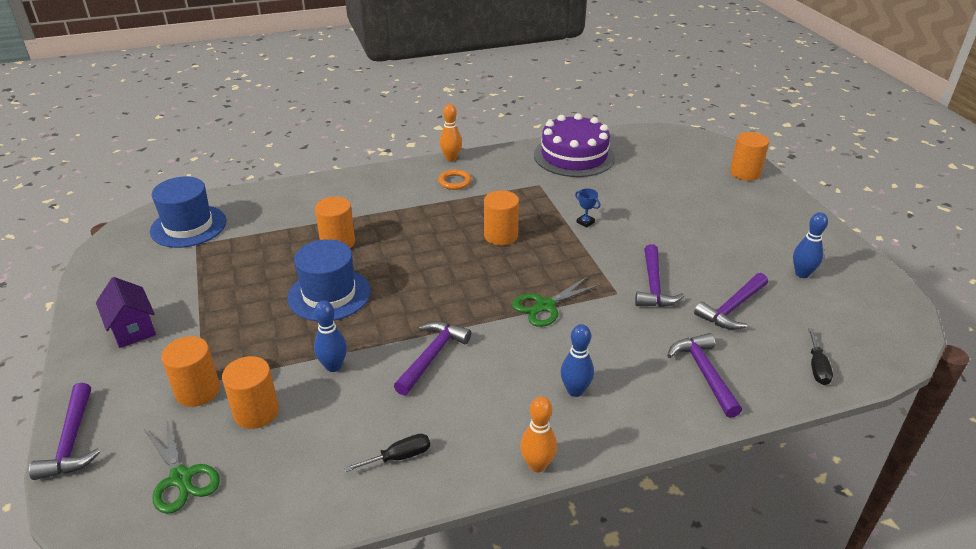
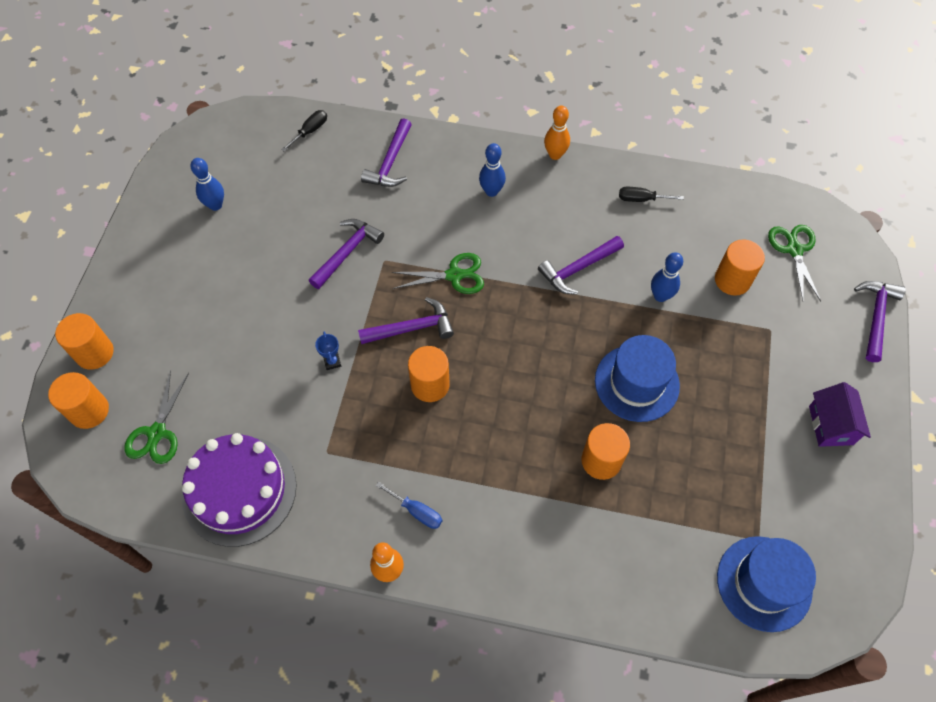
camera: 150 degrees left, 25 degrees up
(197, 391) = (776, 322): orange cylinder -> orange cylinder (89, 411)
(454, 182) = (417, 511): orange ring -> blue screwdriver
(653, 158) = (157, 433): none -> green scissors
(732, 308) = (310, 201): purple hammer -> purple hammer (412, 328)

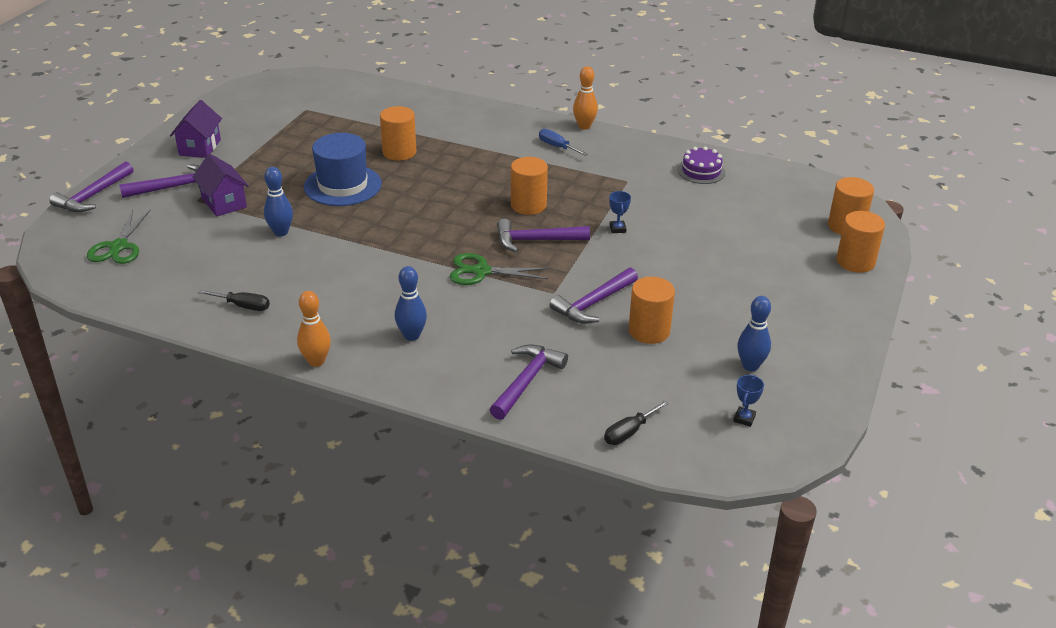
camera: 170 degrees left, 25 degrees down
(157, 433) = (778, 207): green scissors -> none
(226, 155) = (744, 418): none -> blue trophy
(239, 490) = (701, 171): purple cake -> purple cake, size x0.50
(578, 269) = (350, 260): purple hammer -> purple hammer (174, 187)
(732, 280) = (201, 234): orange cylinder -> orange cylinder (649, 331)
(741, 330) = (224, 203): none -> purple house
(764, 583) = (317, 94): blue hat -> none

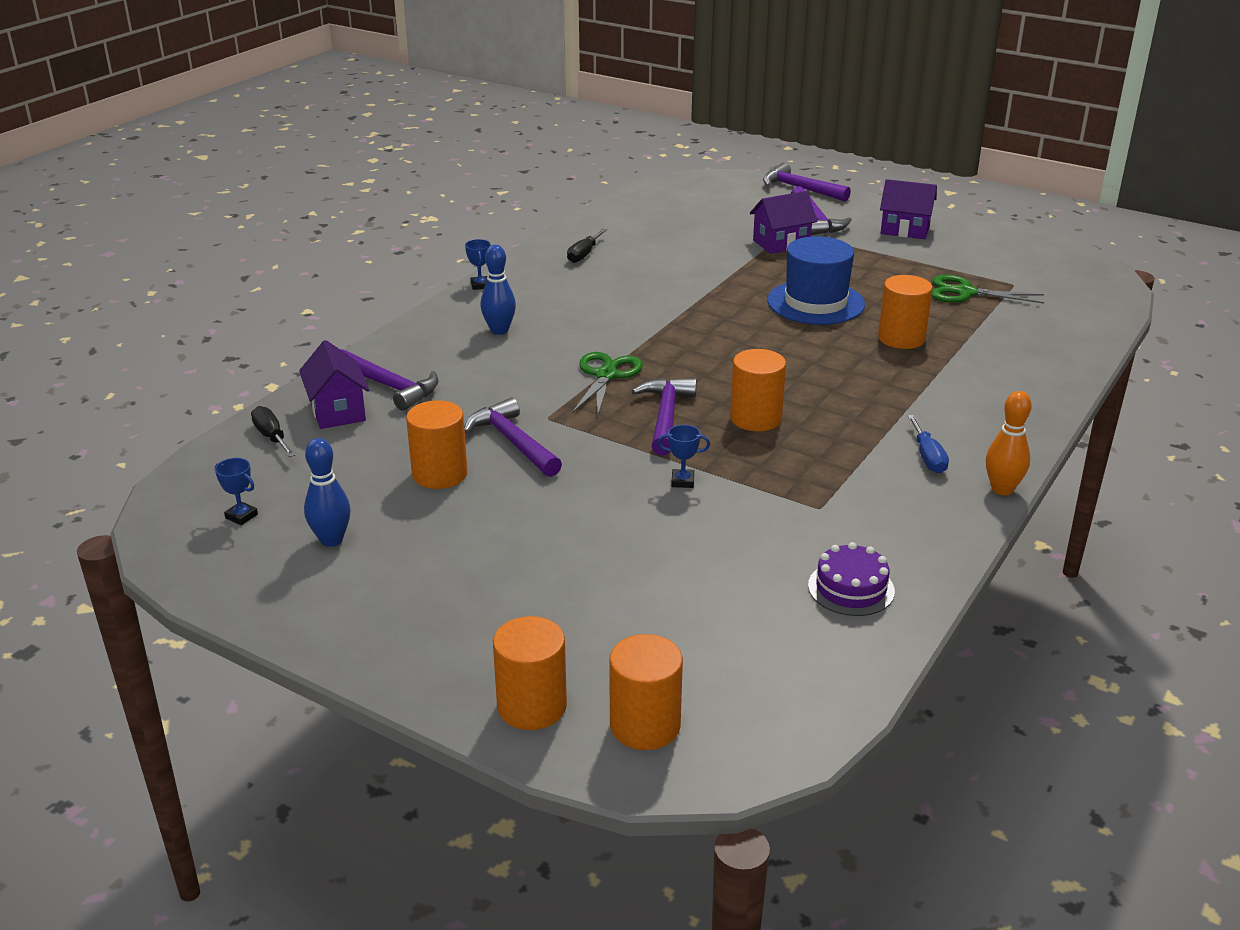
camera: 100 degrees right, 5 degrees down
(118, 247) = (703, 202): green scissors -> green scissors (965, 292)
(281, 232) = (715, 270): blue bowling pin -> none
(316, 361) = (480, 285): orange bowling pin -> blue trophy
(557, 147) = (927, 457): blue screwdriver -> blue screwdriver turned 120 degrees clockwise
(576, 403) = (337, 411): none -> purple house

